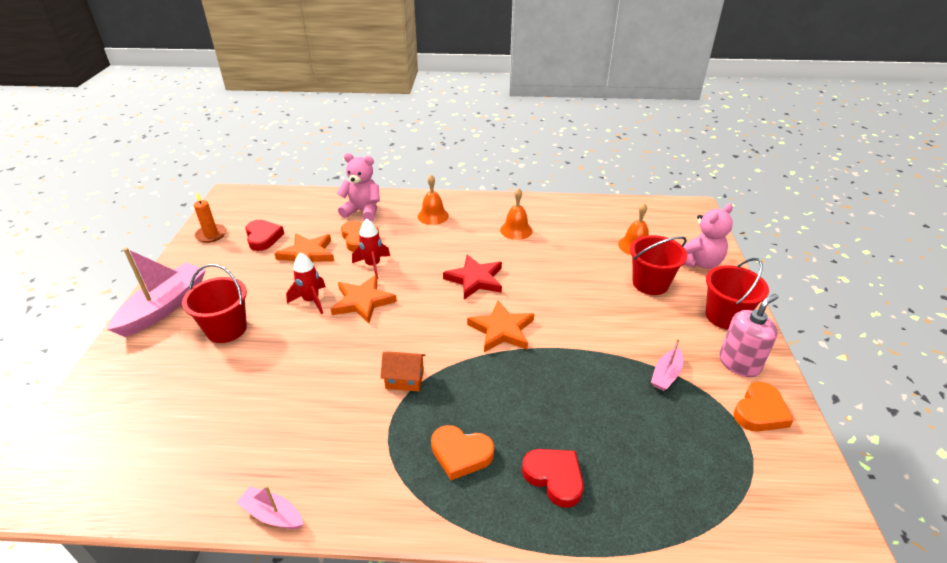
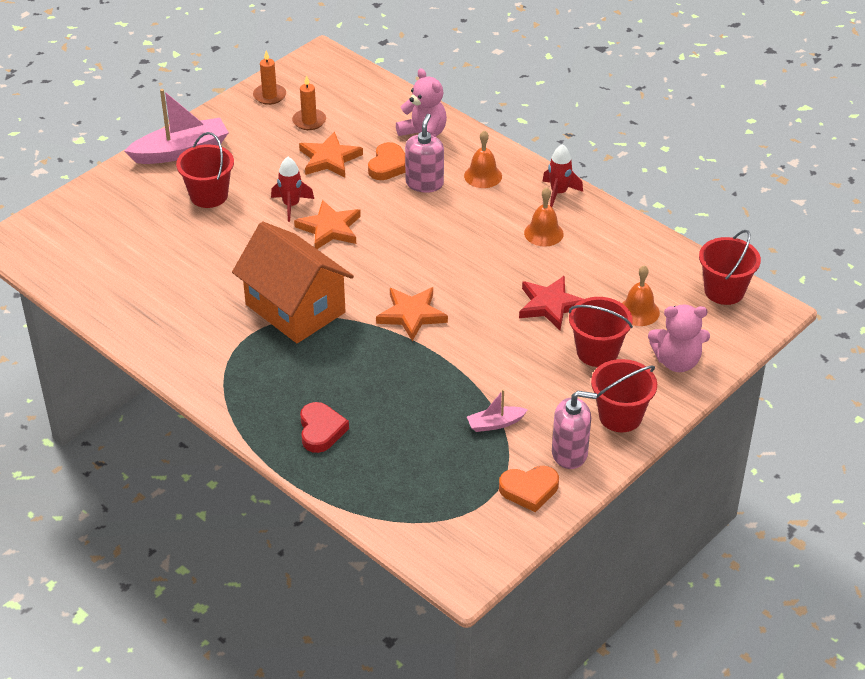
camera: 40 degrees right, 5 degrees up
(263, 237) = (309, 121): red heart -> orange candle
(272, 514) = (132, 341): pink boat -> none
(373, 265) = (372, 199): red rocket -> red rocket (559, 193)
(399, 238) = (424, 183): none -> pink soap dispenser
(404, 379) = (295, 308): orange house -> orange house, size x2.44
(461, 454) = (278, 379): orange heart -> none
(475, 279) = (443, 260): red star -> red star (550, 305)
(658, 210) = (724, 291): none -> red bucket

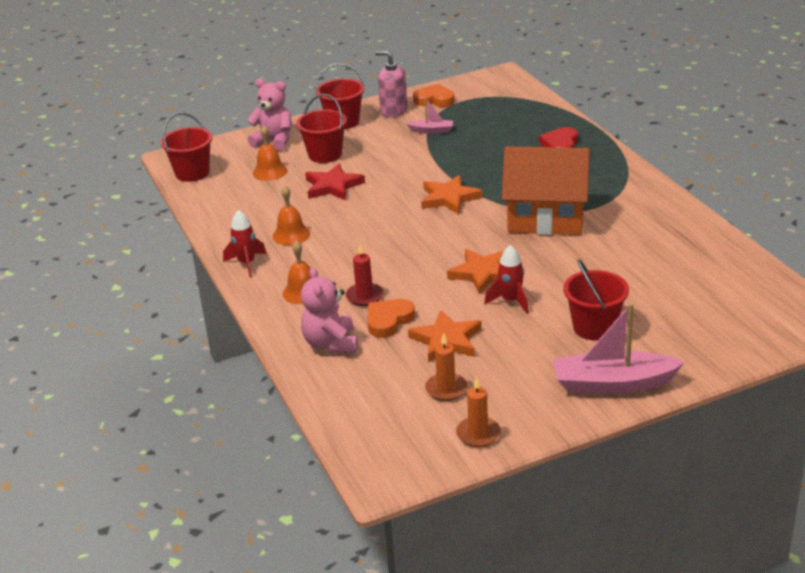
camera: 155 degrees left, 10 degrees down
(295, 308) = (546, 218): orange house -> orange house turned 60 degrees counterclockwise
(424, 183) = (364, 296): pink soap dispenser -> red candle

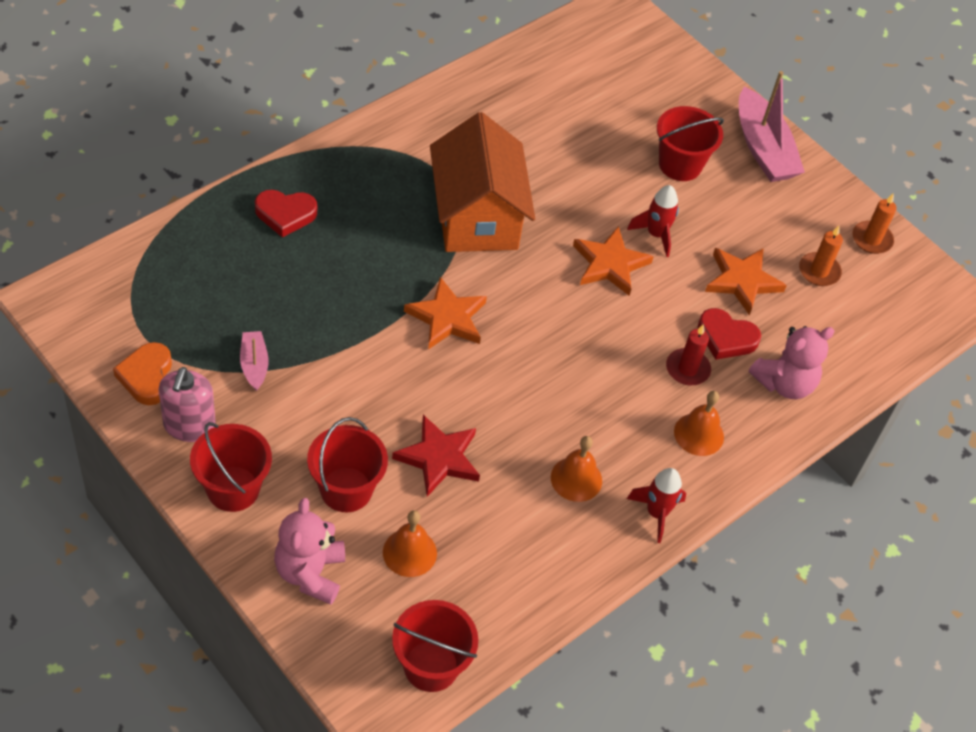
camera: 115 degrees left, 20 degrees up
(388, 321) = (726, 338): orange heart -> red heart

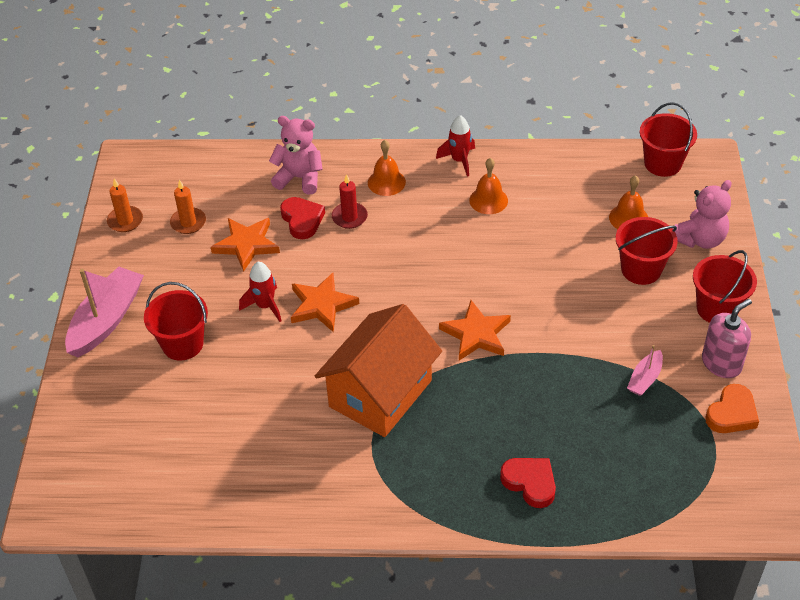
camera: 130 degrees left, 5 degrees down
(439, 458) = (564, 255): red star -> none

